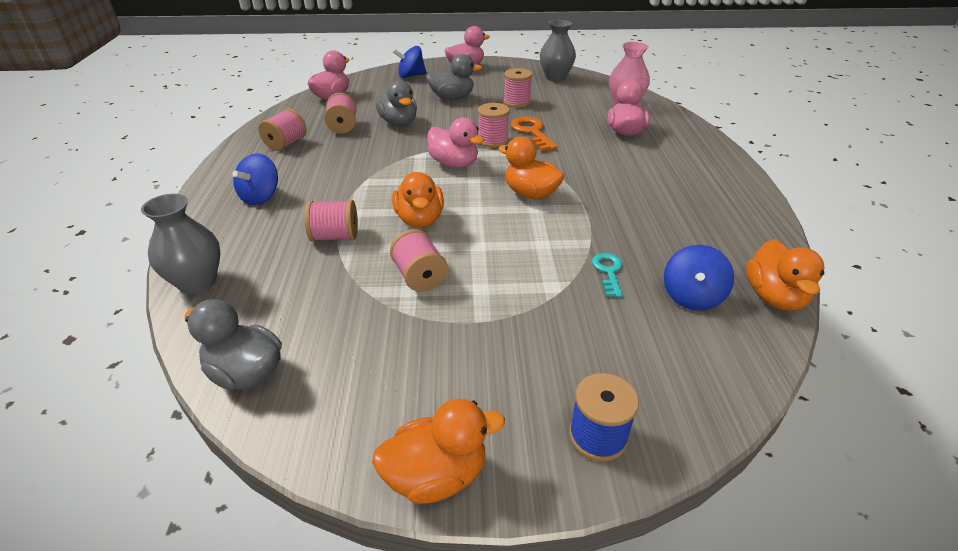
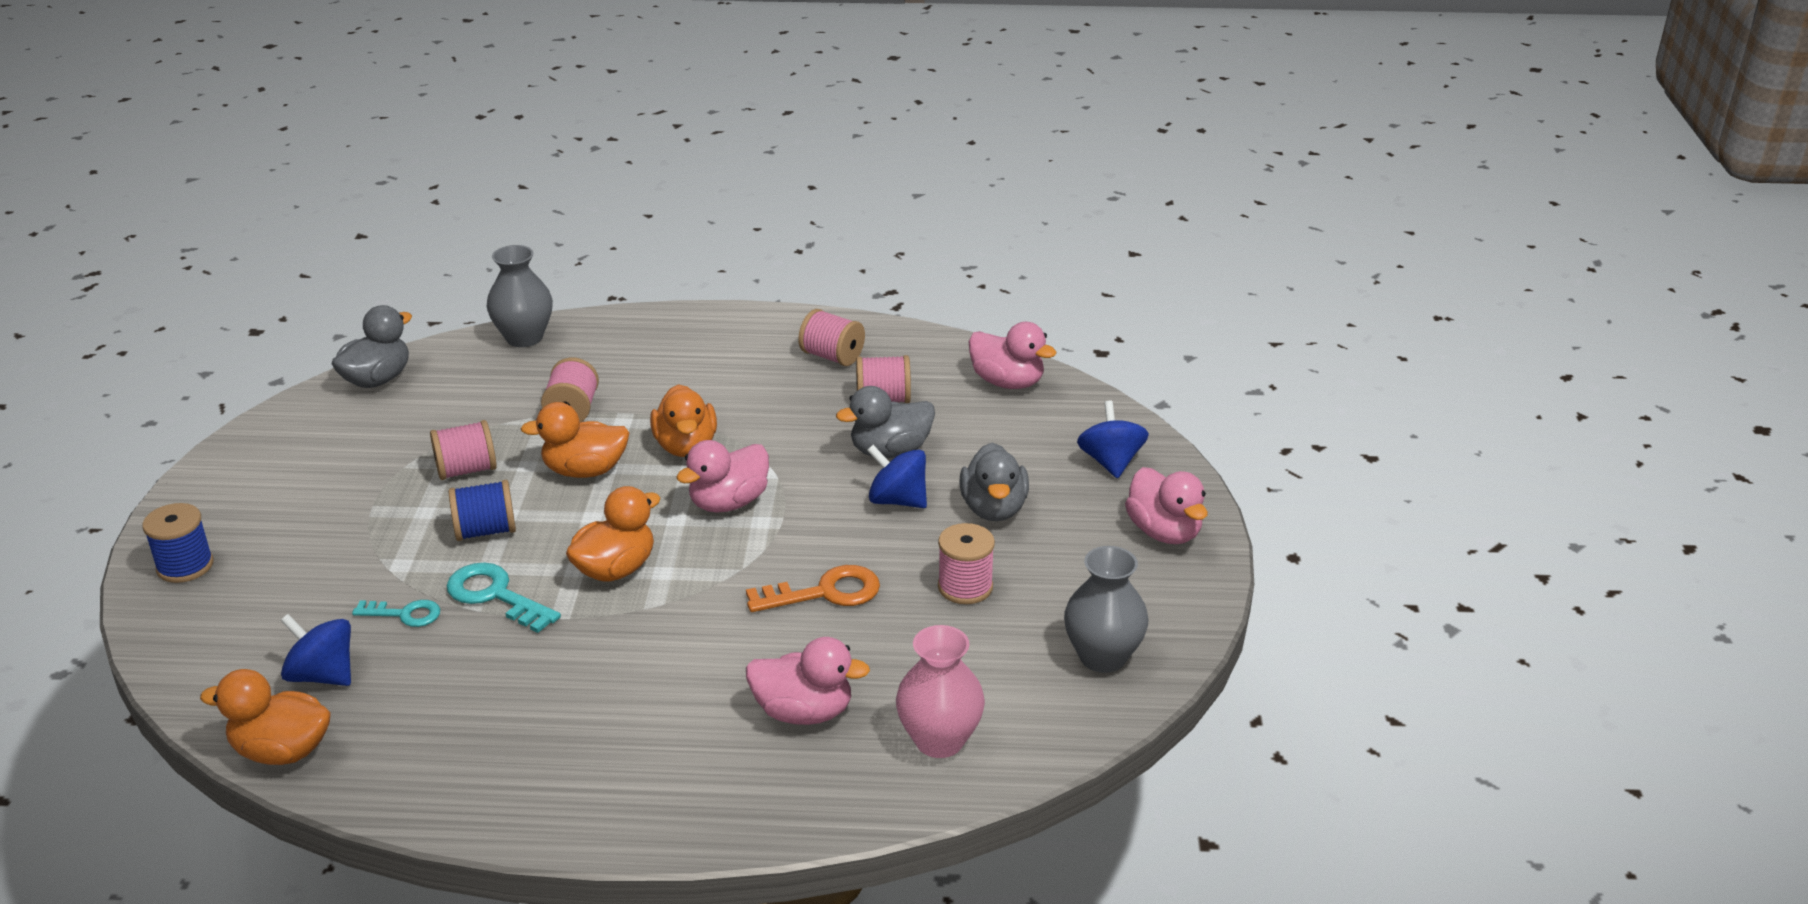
camera: 95 degrees right, 5 degrees down
(261, 197) = (684, 353): blue spinning top -> blue spinning top (897, 500)
(436, 475) = (207, 477): orange duck -> orange duck (686, 447)
(493, 140) = (801, 546): pink spool -> none
(500, 252) = (486, 531): none -> blue spool
(572, 235) = (495, 595): none -> turquoise key

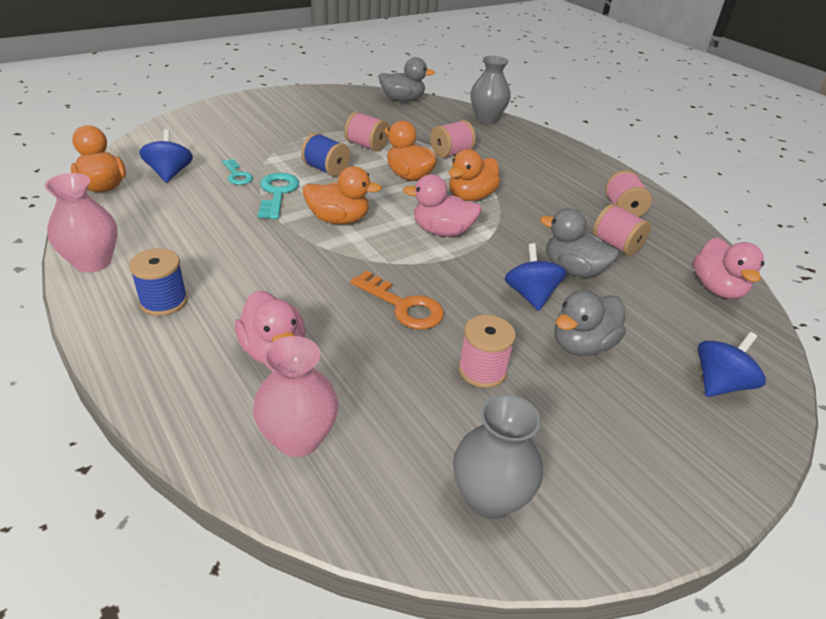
camera: 50 degrees right, 5 degrees up
(185, 566) = (220, 113): blue spool -> blue spool (164, 301)
(479, 807) = (93, 262): none -> pink vase
(1164, 532) = (687, 461): pink duck -> none

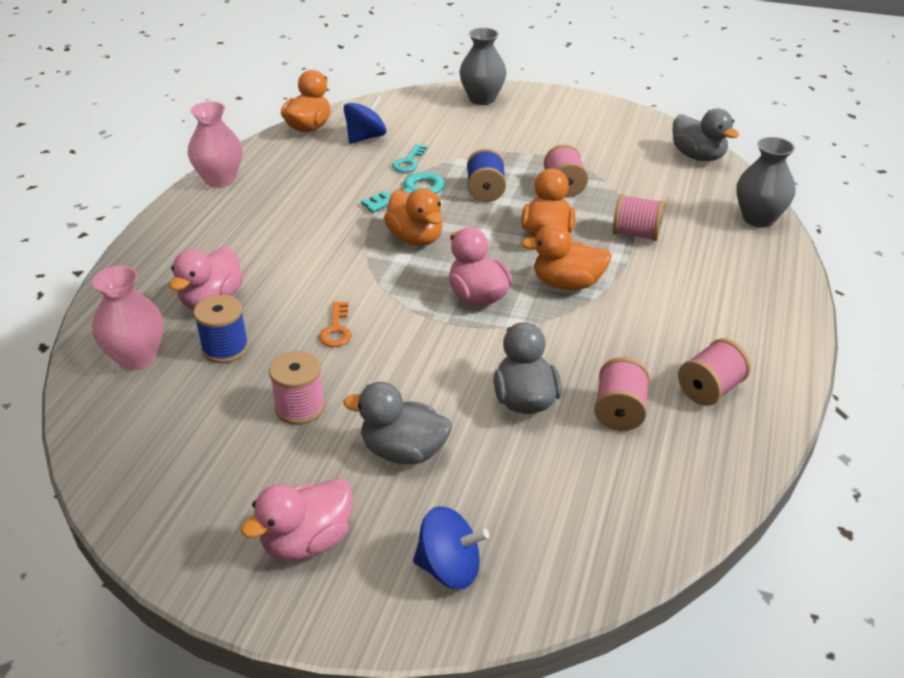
camera: 55 degrees right, 0 degrees up
(164, 301) = (212, 229): blue spool -> blue spool (225, 348)
(403, 306) = (336, 329): orange key -> orange key, size x0.64
(489, 498) = (159, 472): grey vase -> grey vase (482, 99)
(530, 295) = (443, 390): blue spinning top -> none
(717, 288) = (637, 518): pink duck -> pink duck (307, 542)

